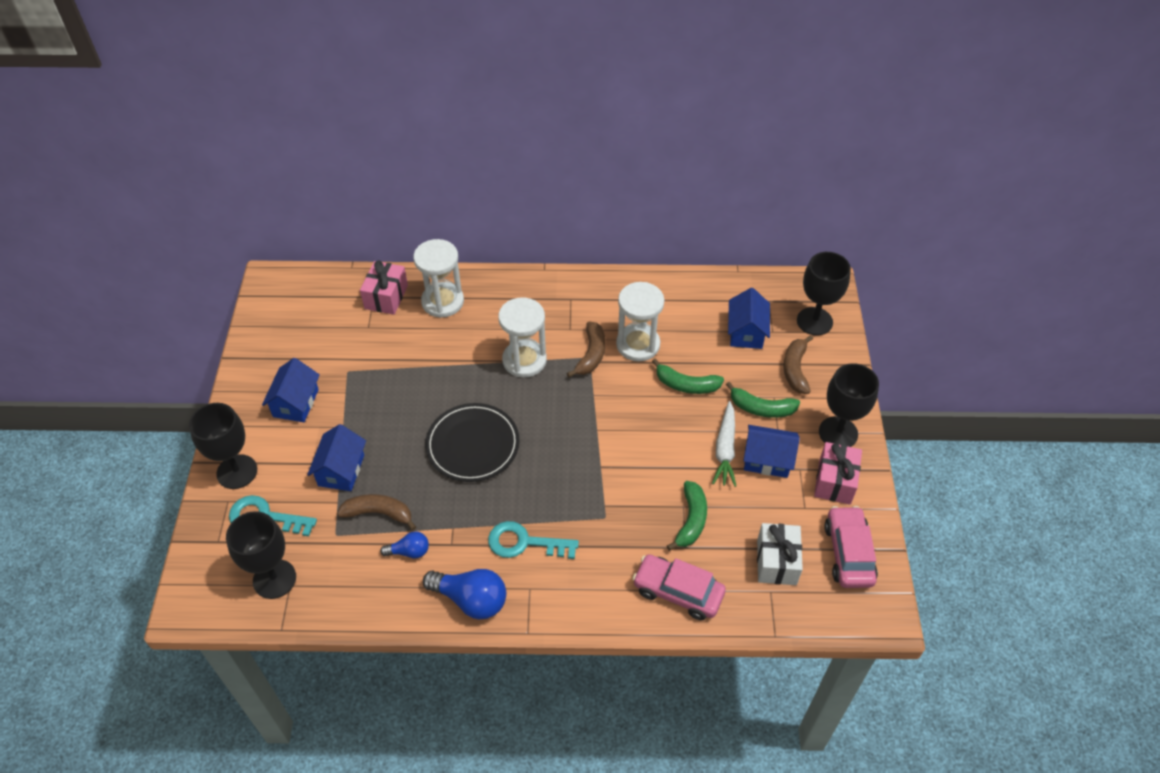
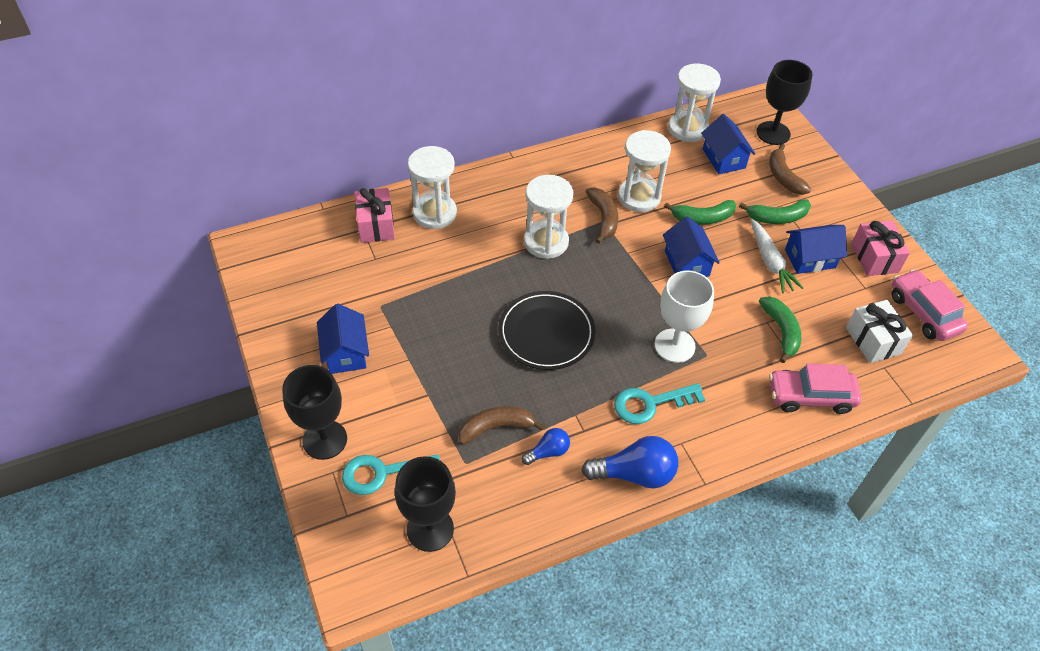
camera: 25 degrees left, 0 degrees up
(341, 470) = (433, 400): blue house -> blue house (687, 263)
(580, 497) = (674, 345): none -> white goblet
(729, 291) = (688, 129): none -> white hourglass
(838, 433) = (851, 217): black goblet -> none

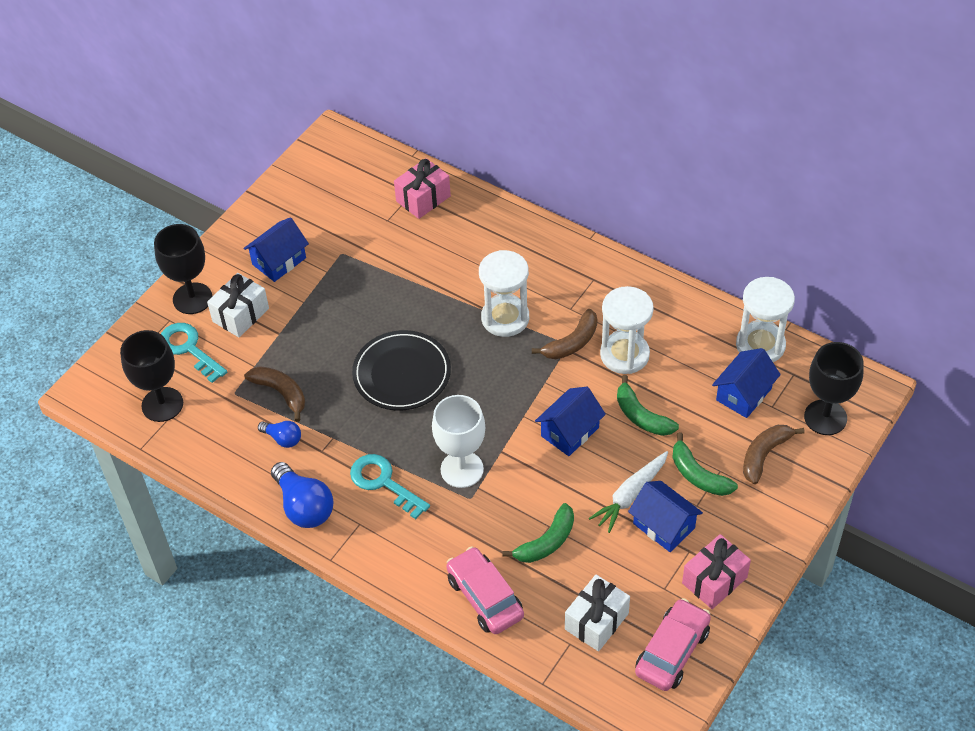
camera: 60 degrees right, 0 degrees up
(380, 412) = (241, 315): none -> white gift
(435, 213) = (471, 226): white hourglass -> none

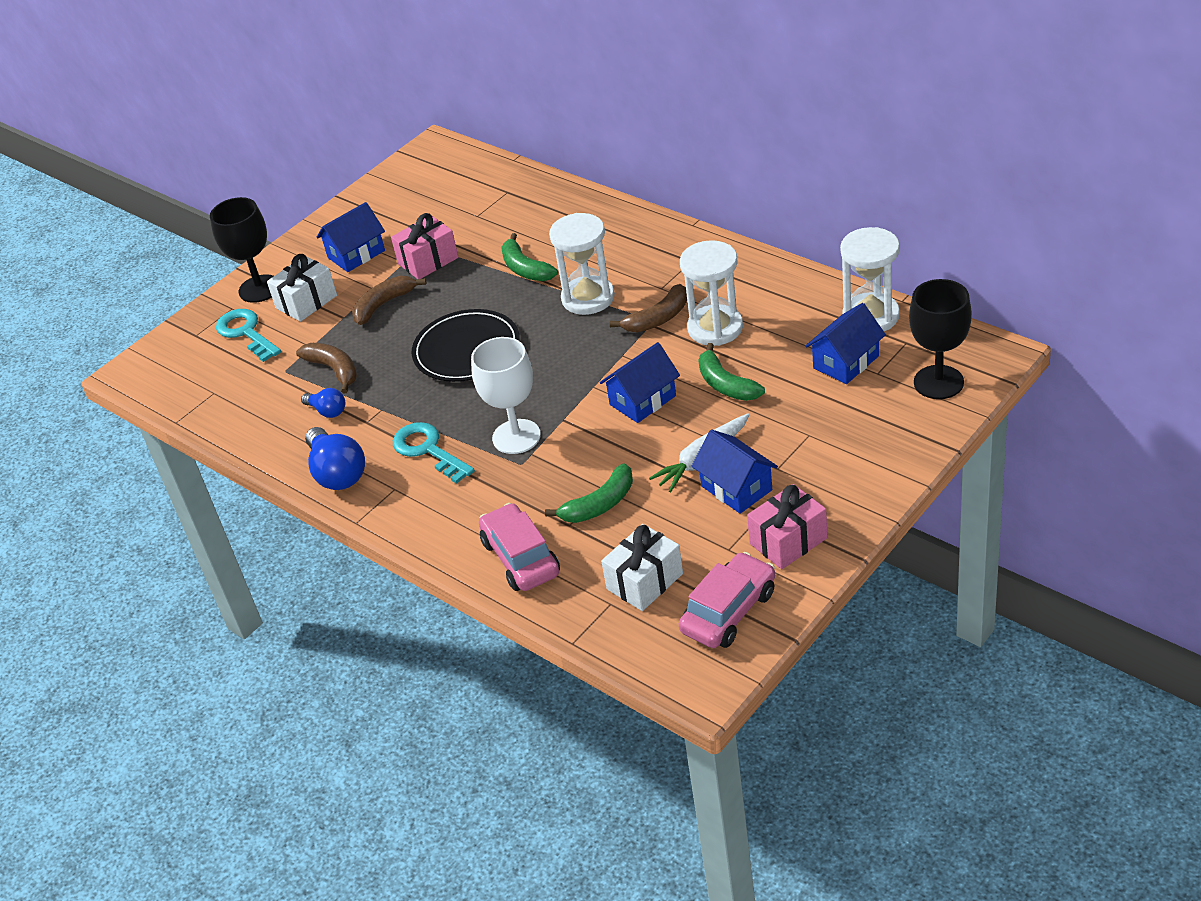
camera: 10 degrees right, 10 degrees down
(162, 404) = (207, 382): black goblet -> none
(423, 198) = (518, 196): pink gift -> pink gift (428, 261)
(698, 475) = (783, 439): green banana -> green banana (525, 268)
(764, 455) = (862, 419): brown banana -> brown banana (384, 305)

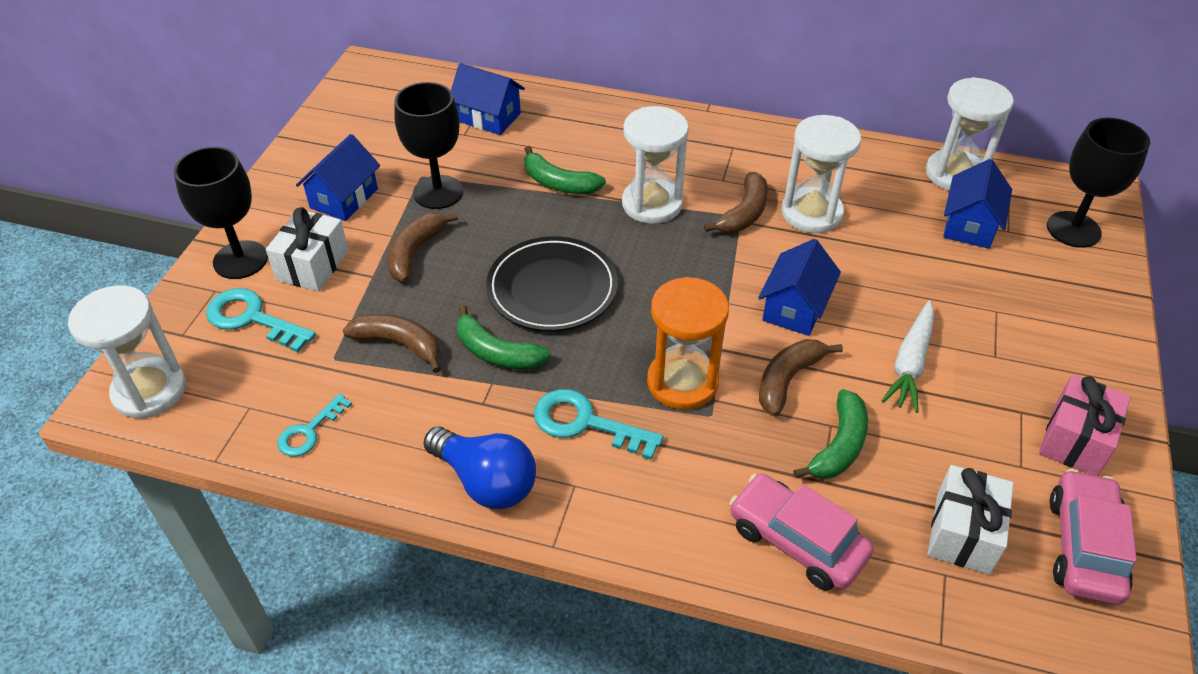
camera: 30 degrees left, 5 degrees up
(158, 369) = (150, 390): none -> white hourglass
(243, 416) = (309, 431): none -> turquoise key
(327, 411) = (422, 400): blue light bulb -> none
(428, 261) = (438, 192): pink gift -> black goblet
(516, 437) = (682, 382): white goblet -> orange hourglass
(596, 451) = (788, 380): none -> brown banana
(726, 384) = (869, 272): green banana -> green banana (497, 352)
(736, 488) = (972, 389): blue house -> blue house (488, 117)

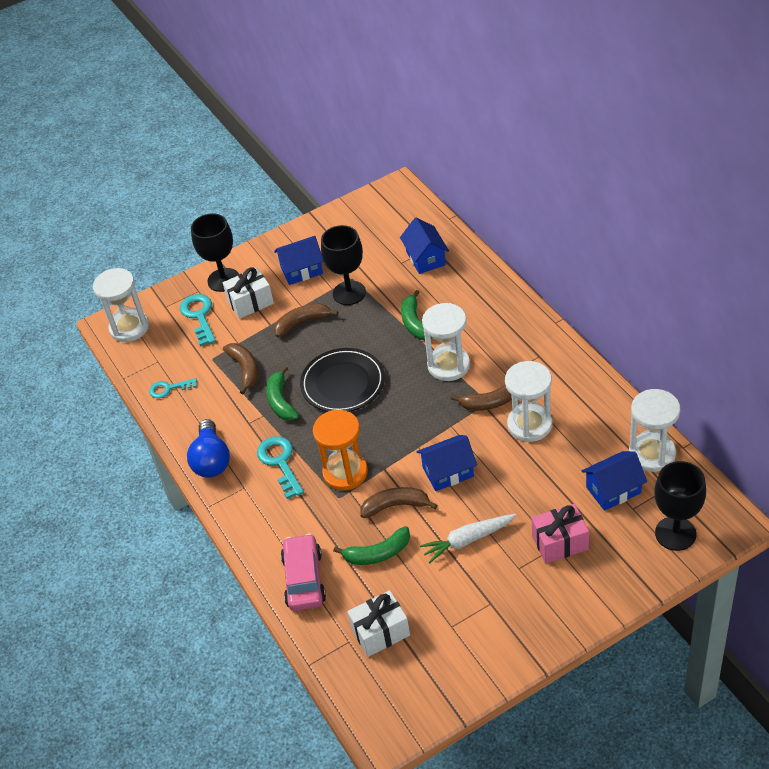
camera: 50 degrees right, 0 degrees up
(1075, 440) = (497, 635): pink gift -> pink gift (560, 542)
(1084, 547) = (428, 680): pink car -> none

